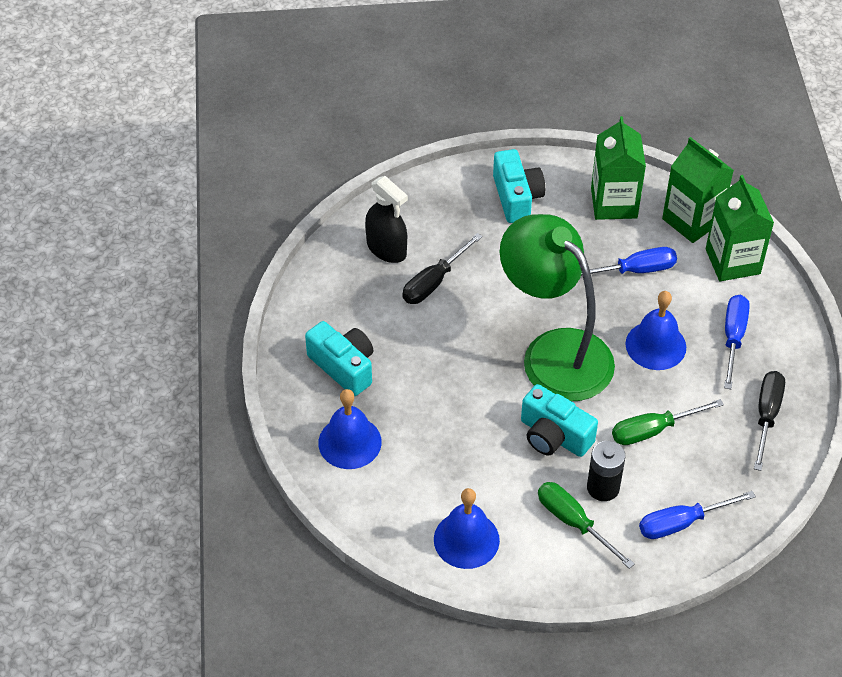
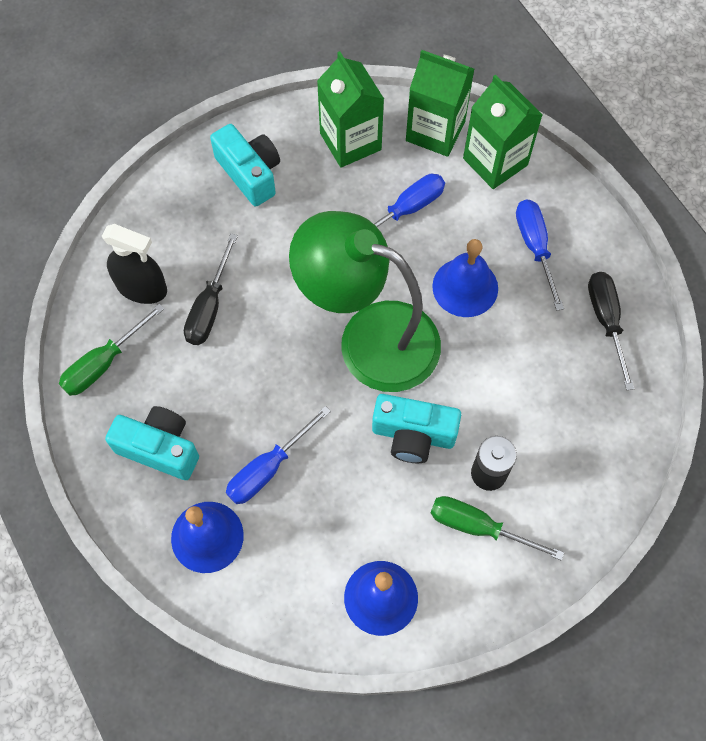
camera: 25 degrees left, 15 degrees up
(653, 430) = (507, 385): green screwdriver -> green screwdriver (104, 363)
(682, 523) = (582, 479): blue screwdriver -> blue screwdriver (268, 468)

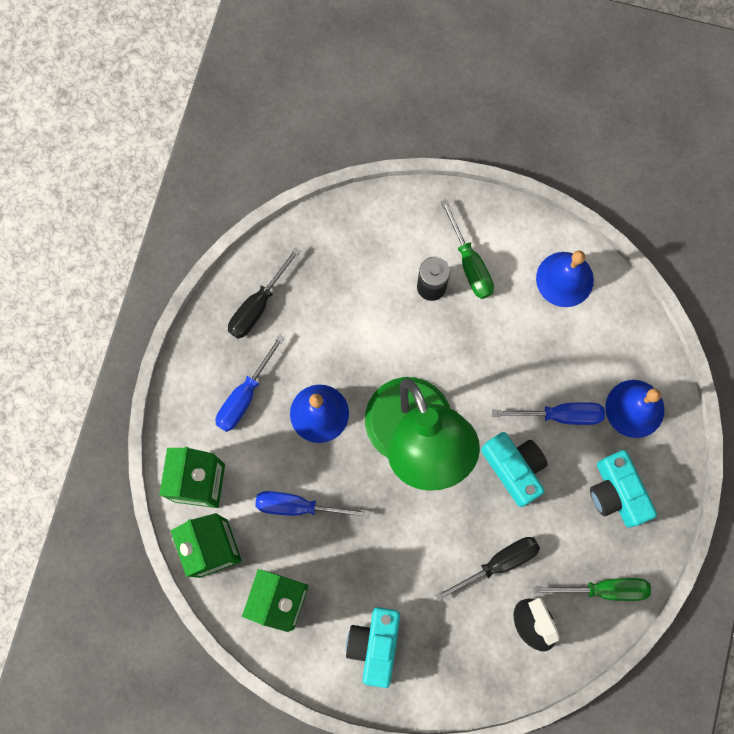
camera: 135 degrees left, 10 degrees up
(413, 435) = (452, 351): turquoise camera -> turquoise camera (514, 468)

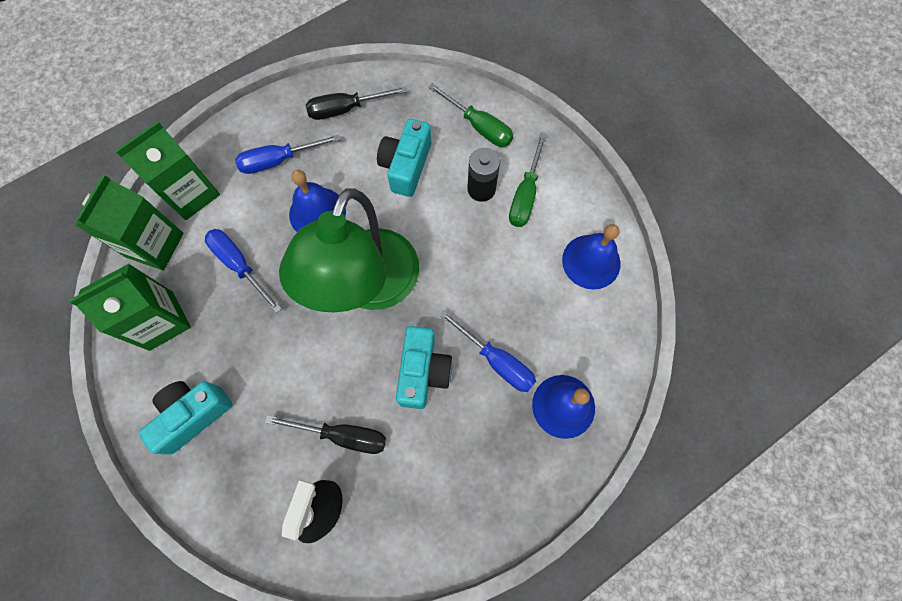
camera: 40 degrees right, 5 degrees down
(604, 589) = (408, 533): green screwdriver -> green screwdriver (479, 126)
(616, 493) = (488, 462): turquoise camera -> turquoise camera (406, 166)

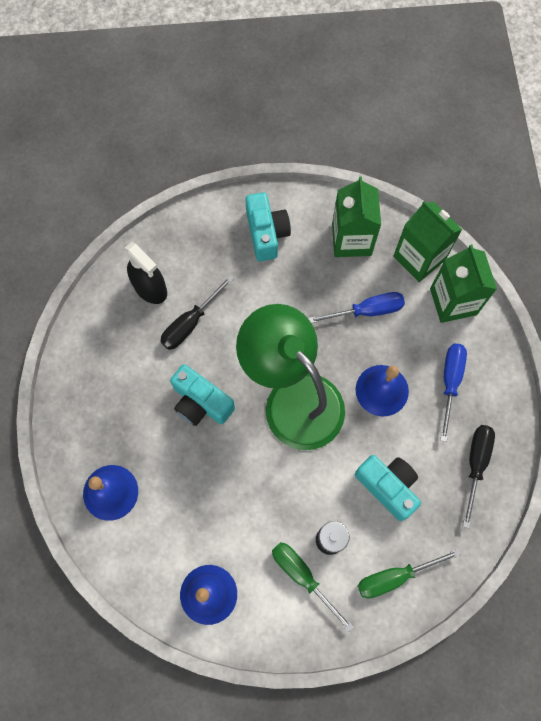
camera: 120 degrees right, 0 degrees up
(496, 361) = (175, 462): blue screwdriver -> none

